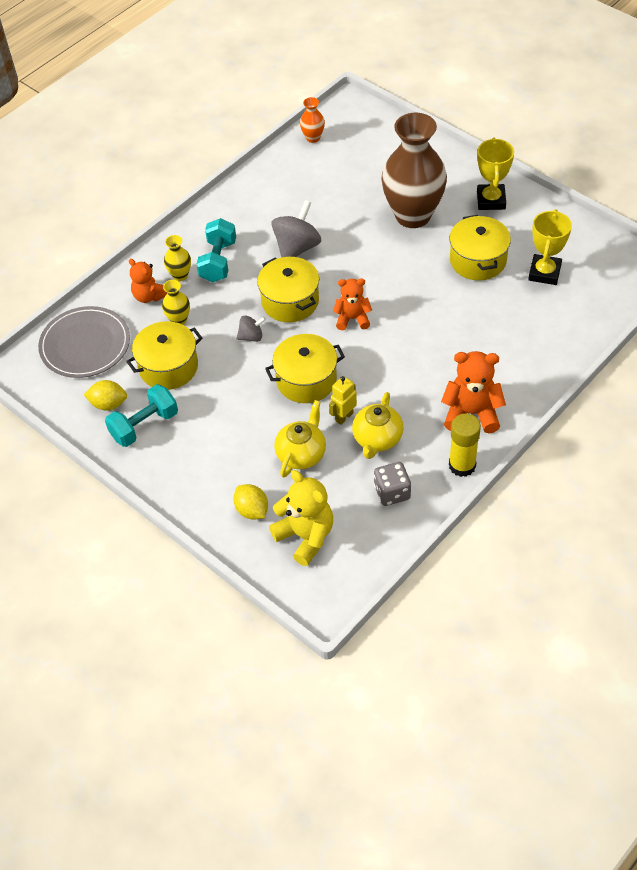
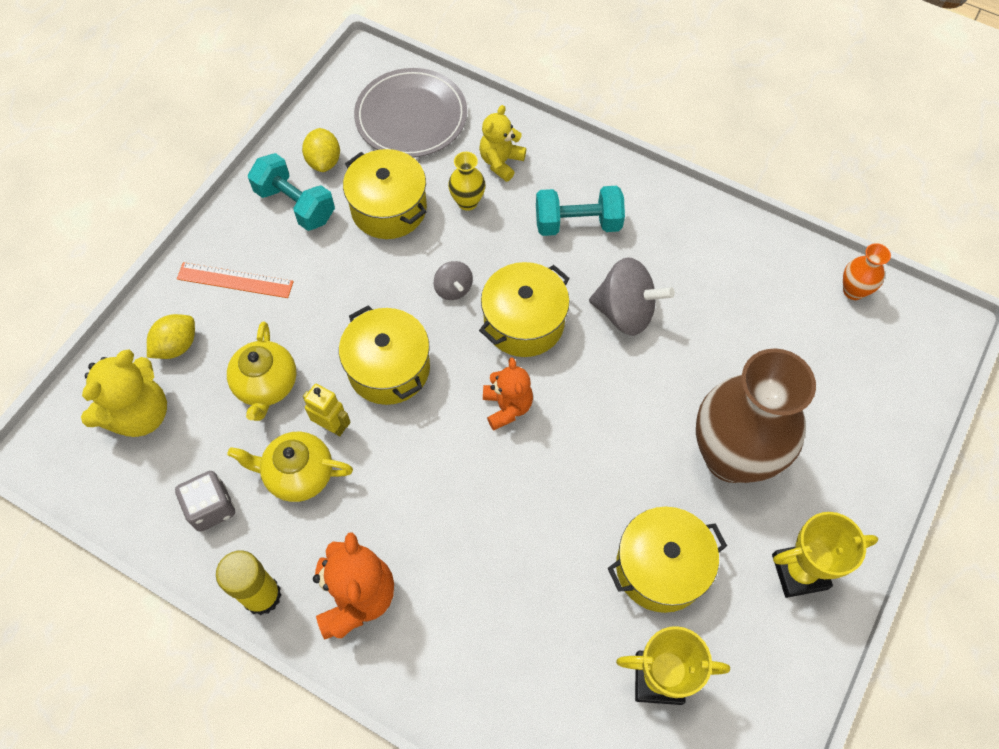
camera: 75 degrees right, 10 degrees up
(149, 296) = (501, 162): orange teddy bear -> yellow teddy bear
(180, 275) = (543, 187): yellow vase -> none
(203, 469) = (235, 280): none -> orange ruler
(301, 454) = (266, 385): yellow teapot -> yellow teapot turned 75 degrees clockwise

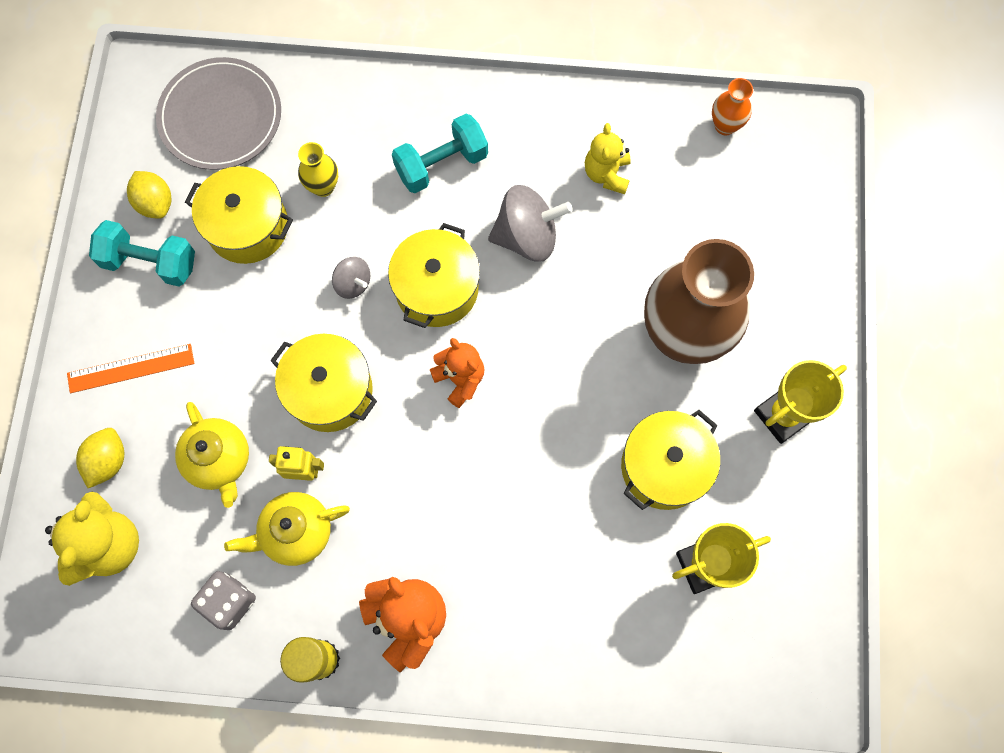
camera: 25 degrees left, 10 degrees up
(501, 162) = (336, 130): yellow teddy bear -> yellow teddy bear (606, 174)

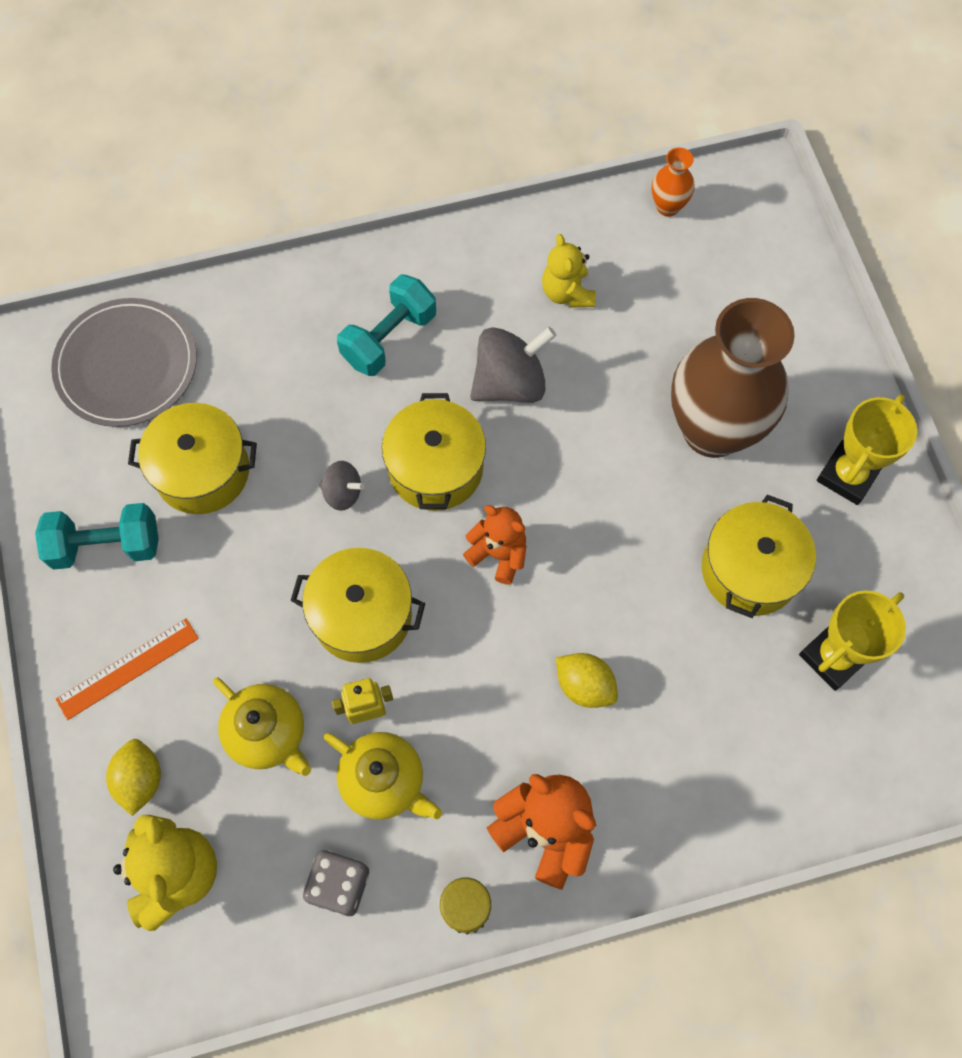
camera: 20 degrees left, 5 degrees down
(155, 203) = (88, 480): yellow lemon -> yellow lemon (584, 685)
(296, 532) = (384, 781): yellow teapot -> yellow teapot turned 105 degrees counterclockwise
(323, 187) = (270, 402): yellow vase -> none

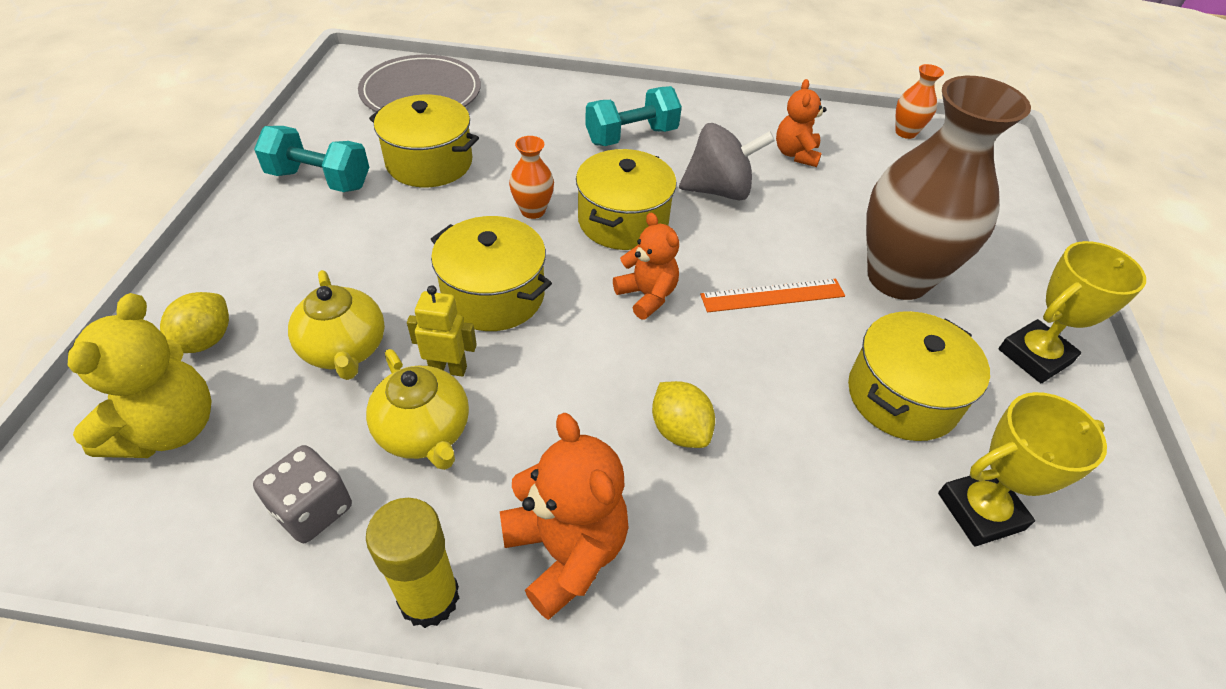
camera: 20 degrees right, 20 degrees down
(127, 668) = (267, 259): orange ruler -> orange ruler (772, 295)
(342, 493) = (533, 211): grey spinning top -> orange vase
(567, 293) = (796, 154): yellow teddy bear -> orange teddy bear

